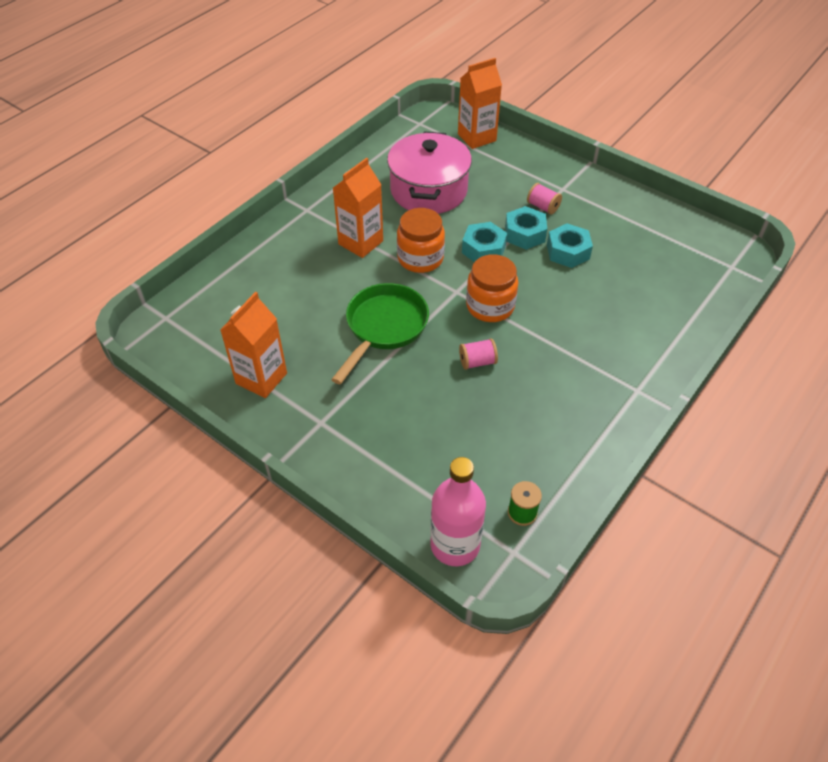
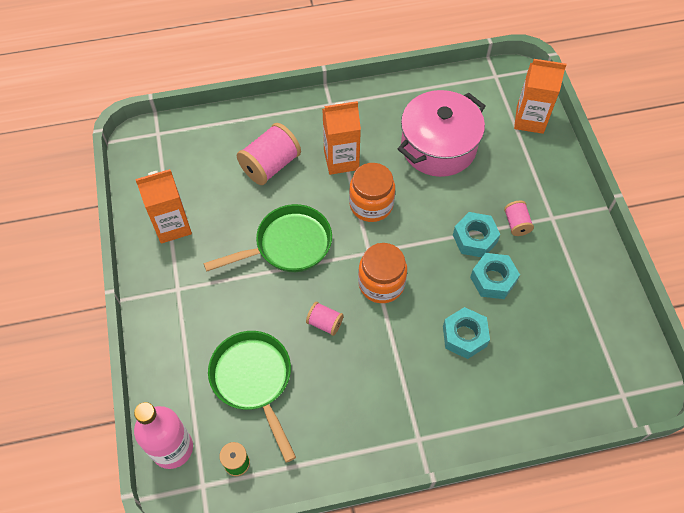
camera: 40 degrees right, 10 degrees up
(303, 281) = (270, 165): none -> pink spool
(467, 443) = (254, 381): none -> green pan
(483, 249) = (427, 230): turquoise nut -> turquoise nut (464, 336)

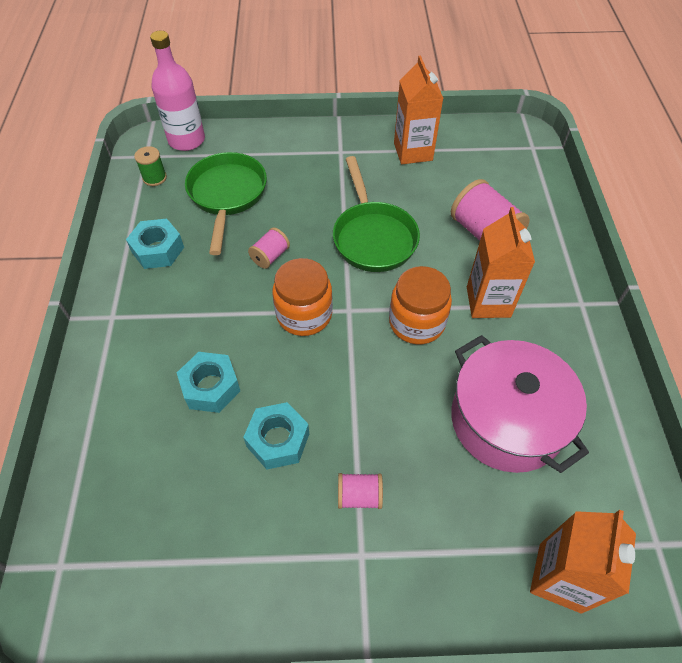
camera: 100 degrees right, 5 degrees down
(254, 381) = (227, 196): green pan -> green pan turned 75 degrees counterclockwise
(474, 238) = (345, 432): turquoise nut -> turquoise nut (158, 250)

